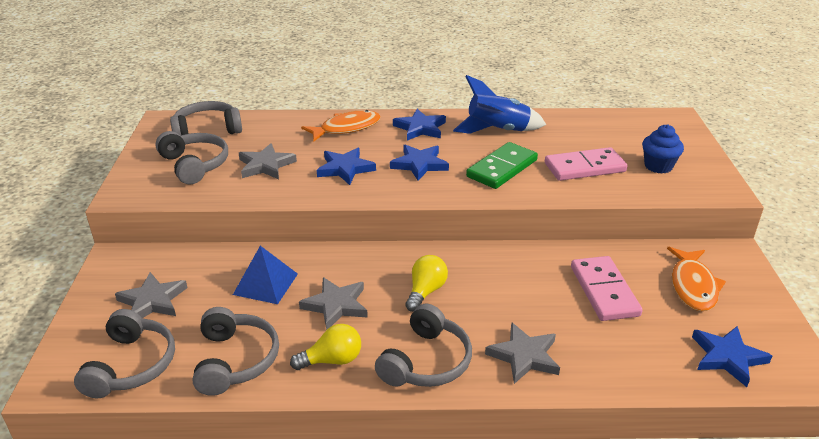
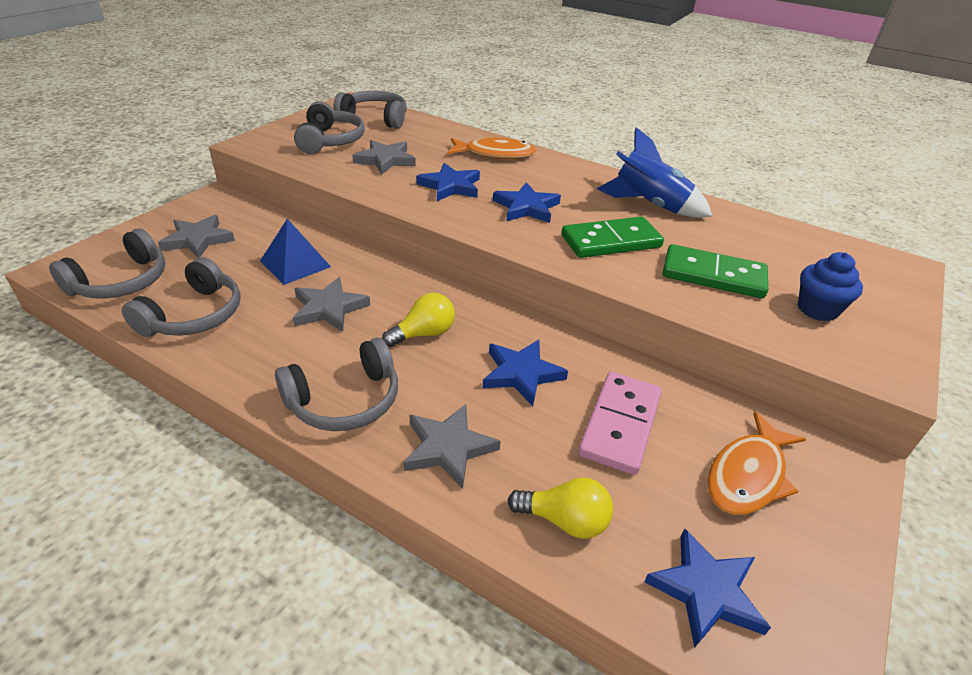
camera: 30 degrees right, 5 degrees up
(332, 360) = (266, 355): yellow light bulb -> yellow light bulb (564, 520)
(420, 128) = (568, 176): blue star -> blue star (521, 374)
(584, 167) = (713, 275): pink domino -> green domino

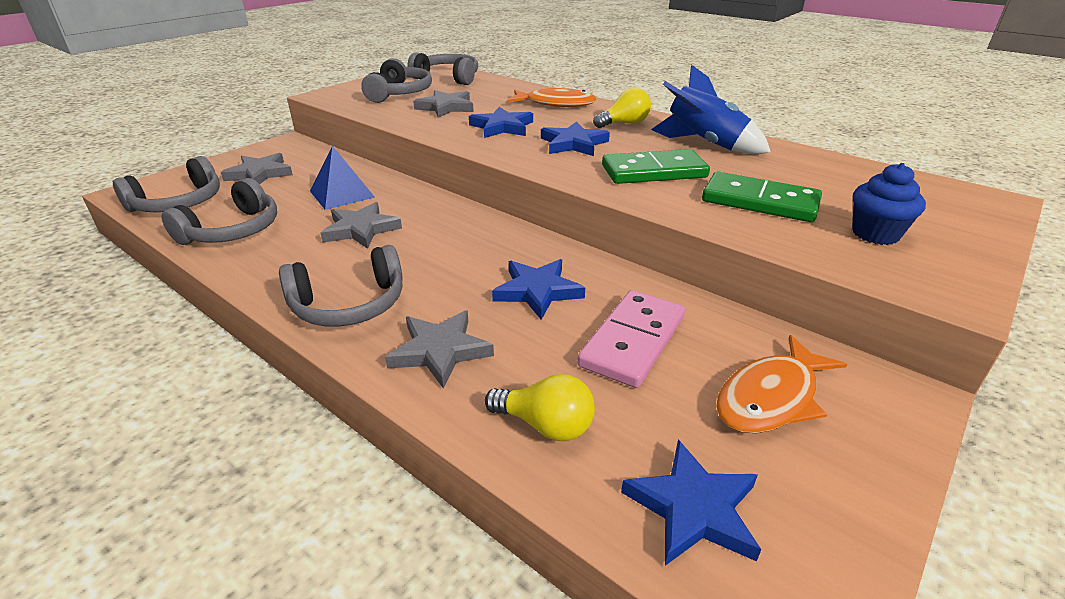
camera: 10 degrees right, 5 degrees down
(424, 334) = (447, 253): yellow light bulb -> yellow light bulb (624, 124)

